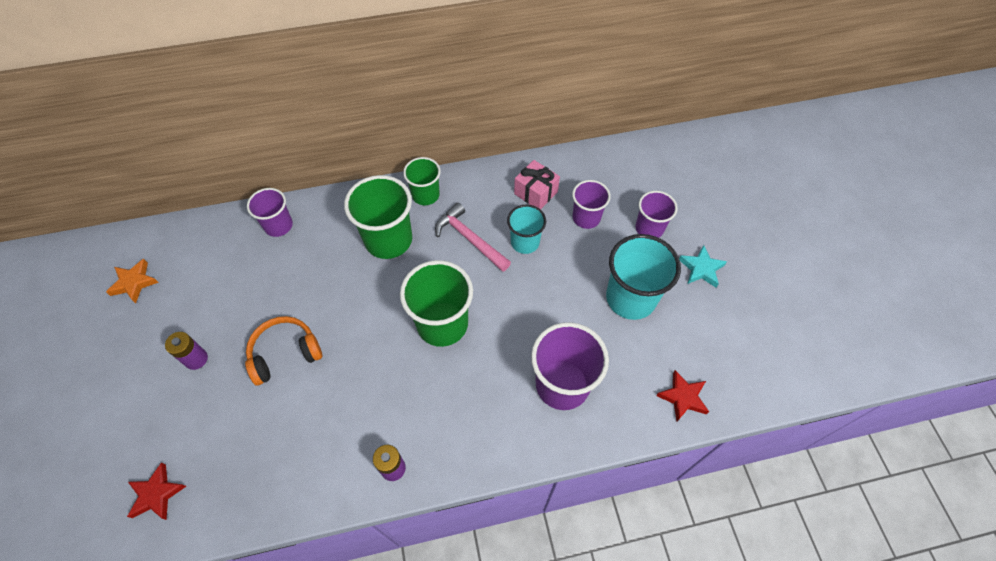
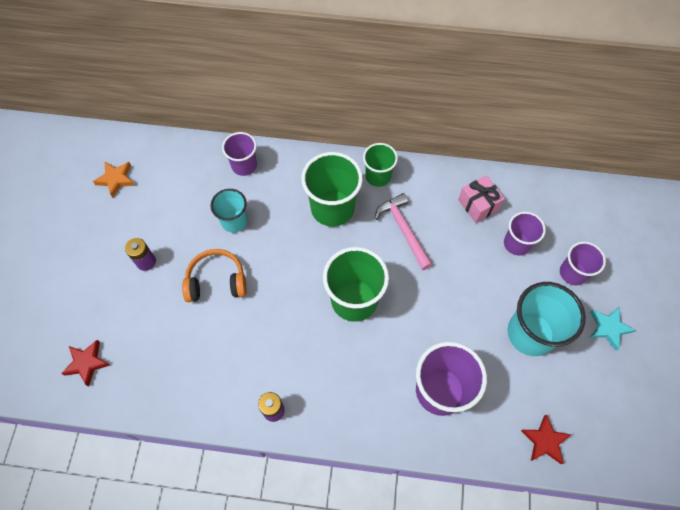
camera: 20 degrees right, 5 degrees up
(525, 242) = (452, 249): turquoise cup -> turquoise cup (234, 221)

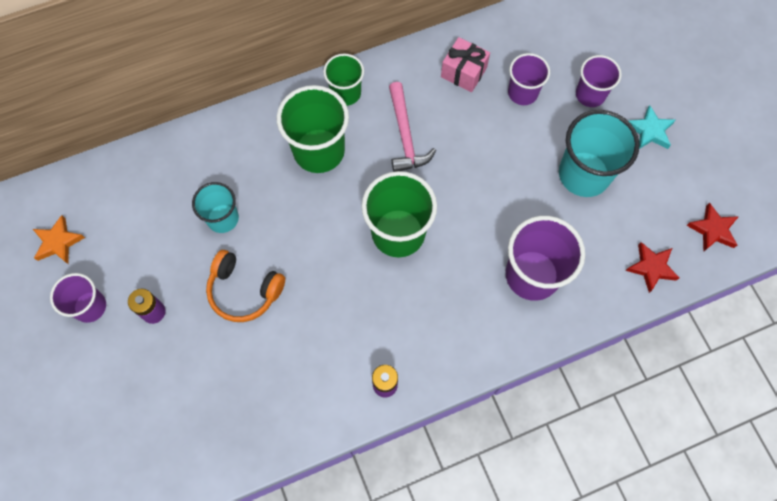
camera: 30 degrees left, 5 degrees up
(87, 363) = (159, 450): red star -> red star (713, 230)
(216, 281) = (244, 291): orange headphones -> orange headphones turned 120 degrees counterclockwise
(244, 165) = (195, 153): purple cup -> purple cup (90, 306)
(403, 230) = (405, 136): pink hammer -> pink hammer turned 135 degrees counterclockwise

